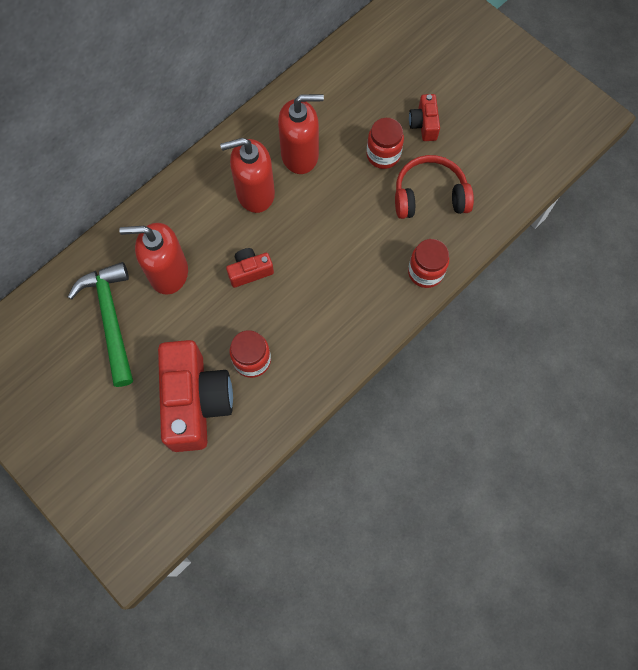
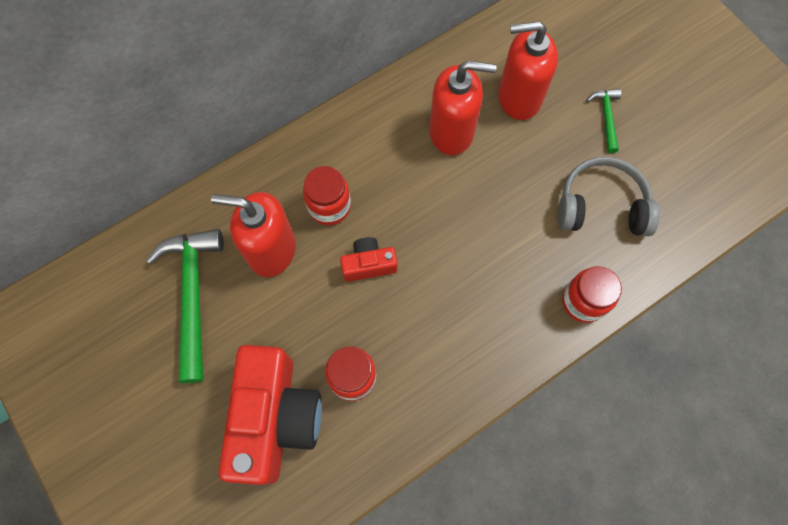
camera: 10 degrees right, 0 degrees up
(255, 193) = (391, 169): red soap dispenser -> red soap dispenser (518, 98)
(383, 155) = (551, 147): red jar -> red jar (329, 206)
(424, 124) = (606, 117): red camera -> green hammer
(429, 196) = (601, 206): red headphones -> grey headphones

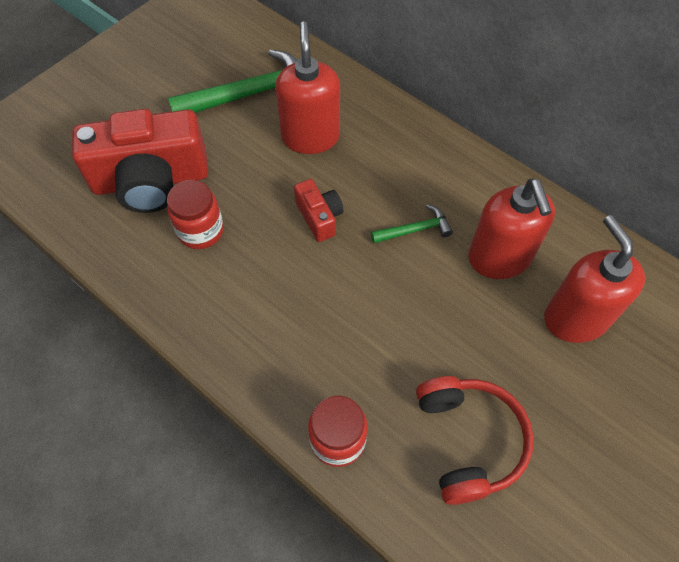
camera: 75 degrees right, 10 degrees down
(329, 206) = (370, 170): red jar -> none
(601, 206) = (469, 440): grey headphones -> red headphones
(606, 117) = (596, 426): green hammer -> green hammer (415, 230)

